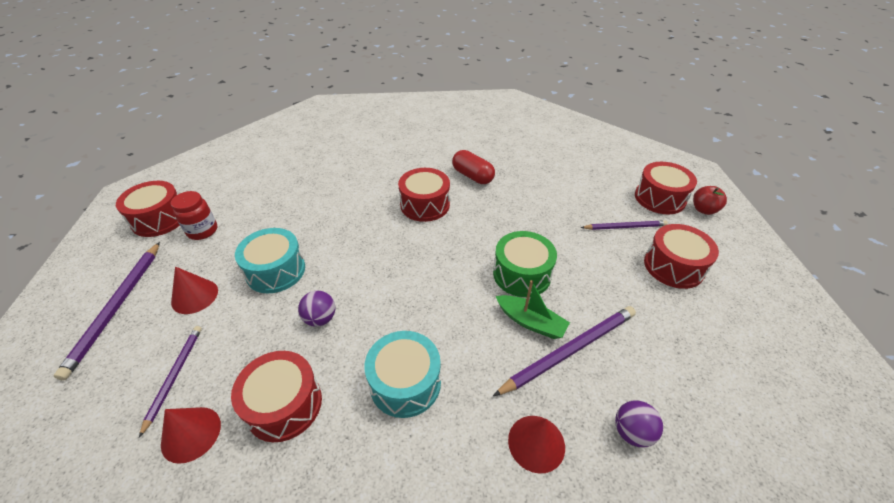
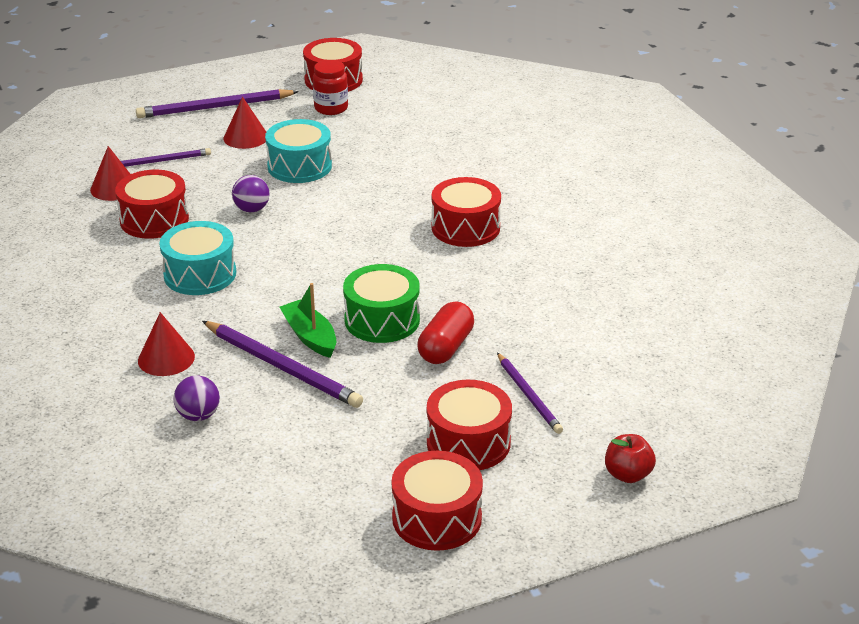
camera: 70 degrees right, 10 degrees down
(472, 176) = (555, 251): red capsule -> red capsule (446, 347)
(531, 322) = (310, 336): green boat -> green boat turned 135 degrees clockwise
(659, 198) = (627, 427): red drum -> red drum (437, 518)

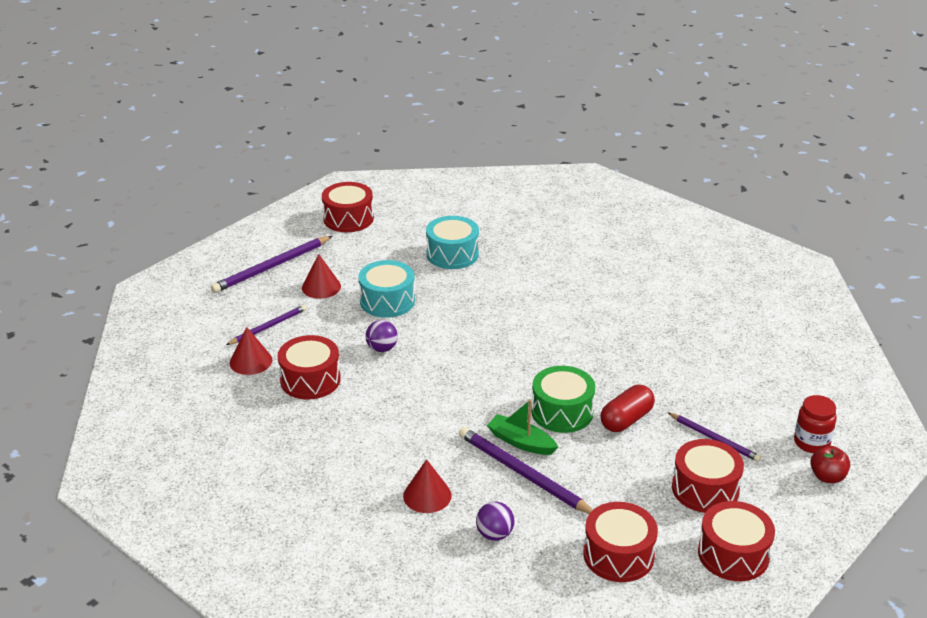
camera: 25 degrees left, 0 degrees up
(200, 274) = (390, 416): turquoise drum -> turquoise drum (452, 254)
(282, 367) = (523, 474): purple pencil -> purple pencil turned 150 degrees counterclockwise
(331, 108) = (368, 244): red jar -> red jar (811, 443)
(446, 347) = (626, 420): red capsule -> red capsule turned 45 degrees clockwise
(465, 228) = (558, 318): red drum -> red drum (618, 555)

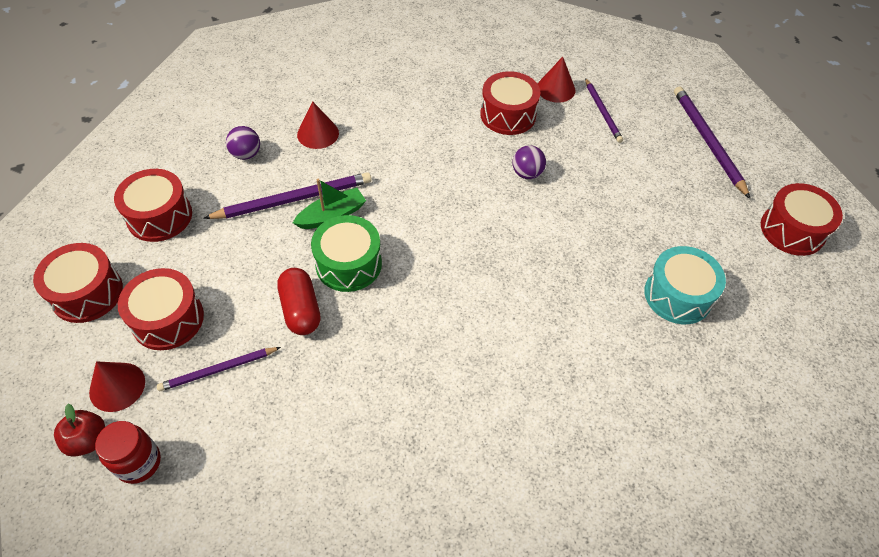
camera: 115 degrees right, 20 degrees up
(321, 287) = (655, 165): red cone -> red cone (117, 386)
(387, 301) = (606, 205): turquoise drum -> none

